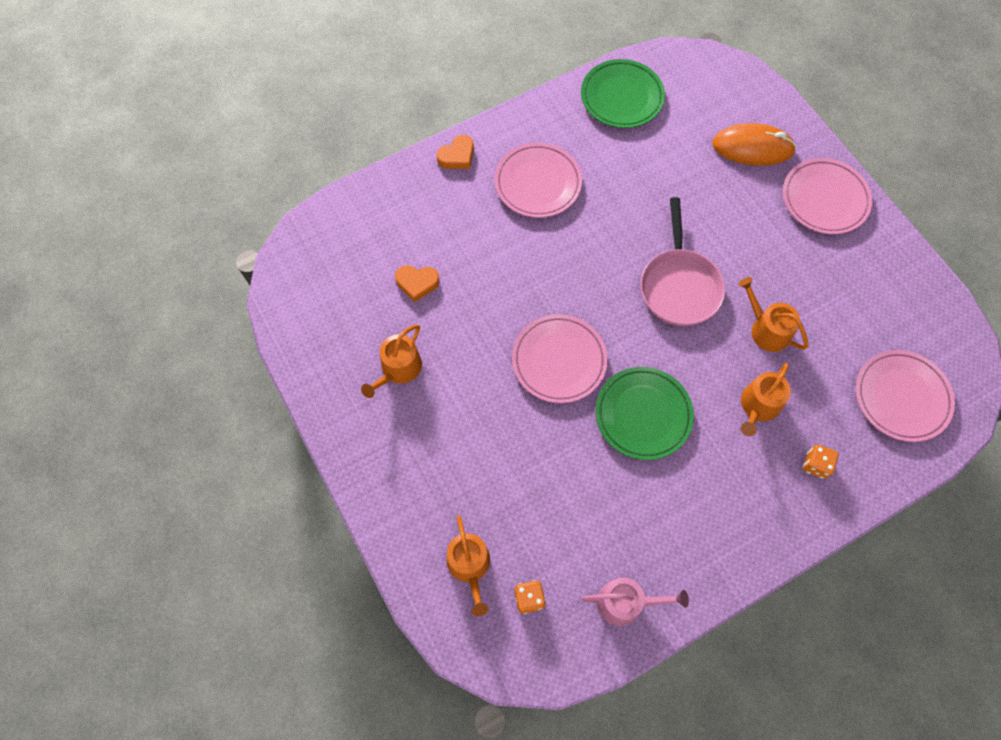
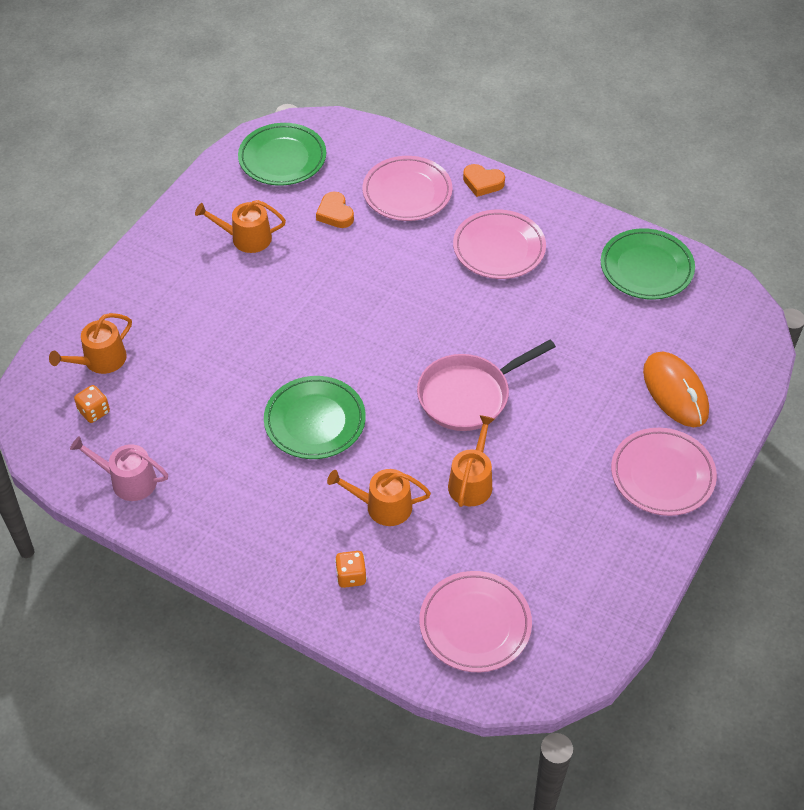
camera: 60 degrees right, 15 degrees down
(319, 292) = (282, 158): none -> green plate
(559, 360) = (328, 339): pink plate -> pink plate (407, 192)
(626, 603) = (128, 480): pink watering can -> pink watering can turned 135 degrees clockwise

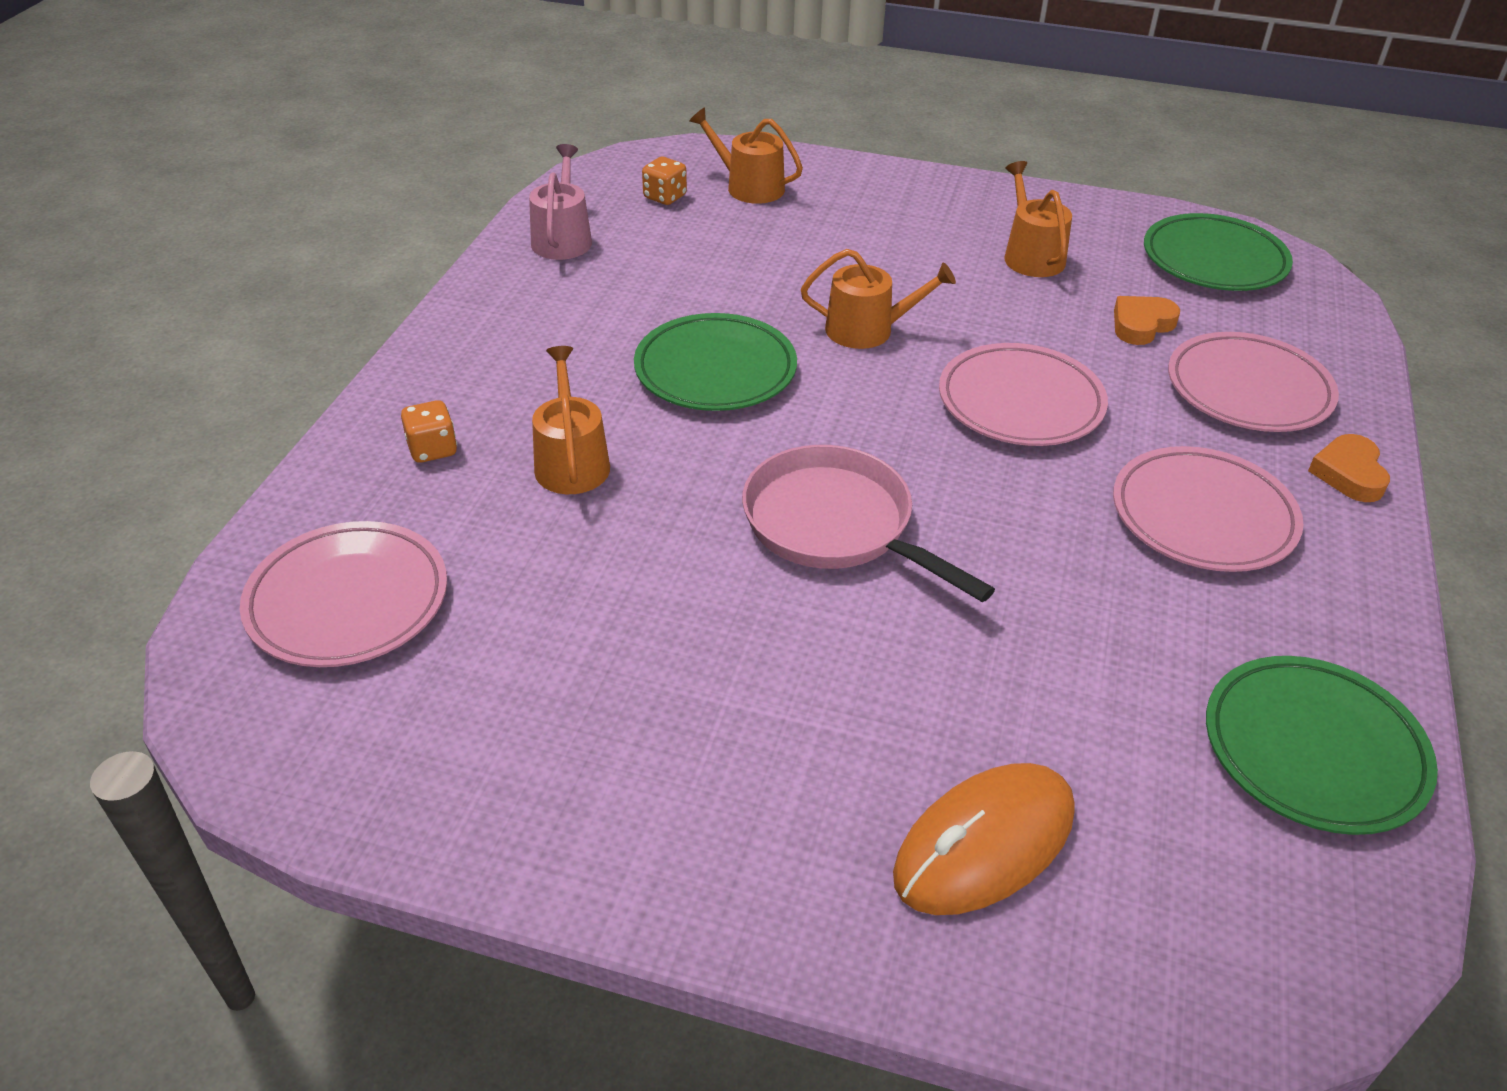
camera: 75 degrees right, 10 degrees down
(472, 481) = (647, 556): orange watering can -> orange watering can (868, 330)
(662, 475) = (744, 844): pink plate -> pink plate (1020, 402)

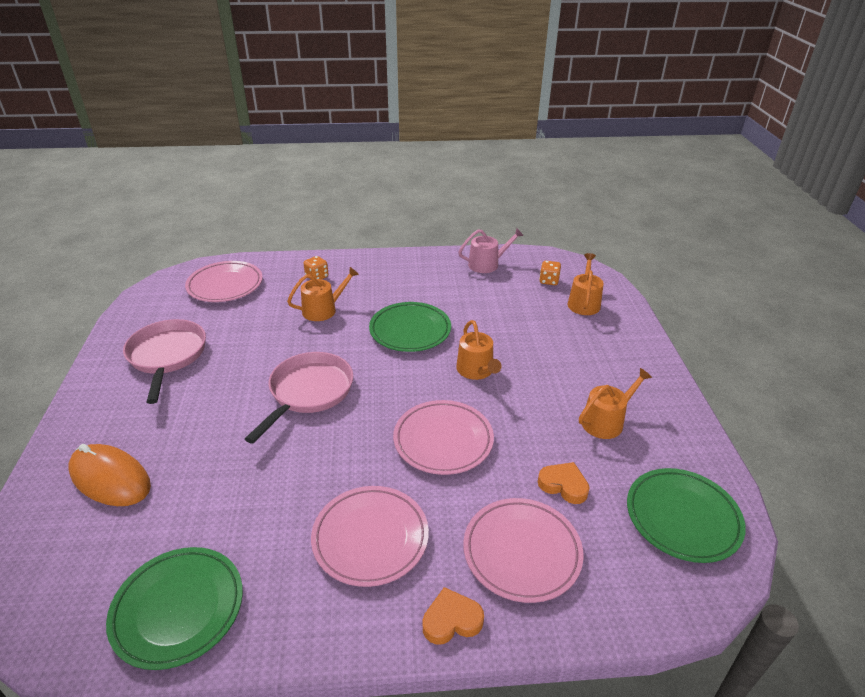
camera: 70 degrees right, 5 degrees down
(594, 730) = (167, 356): none -> pink pan

